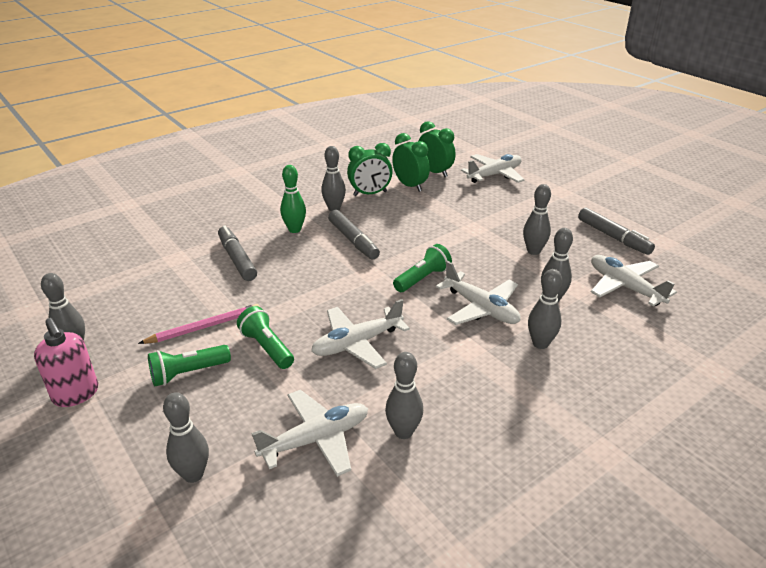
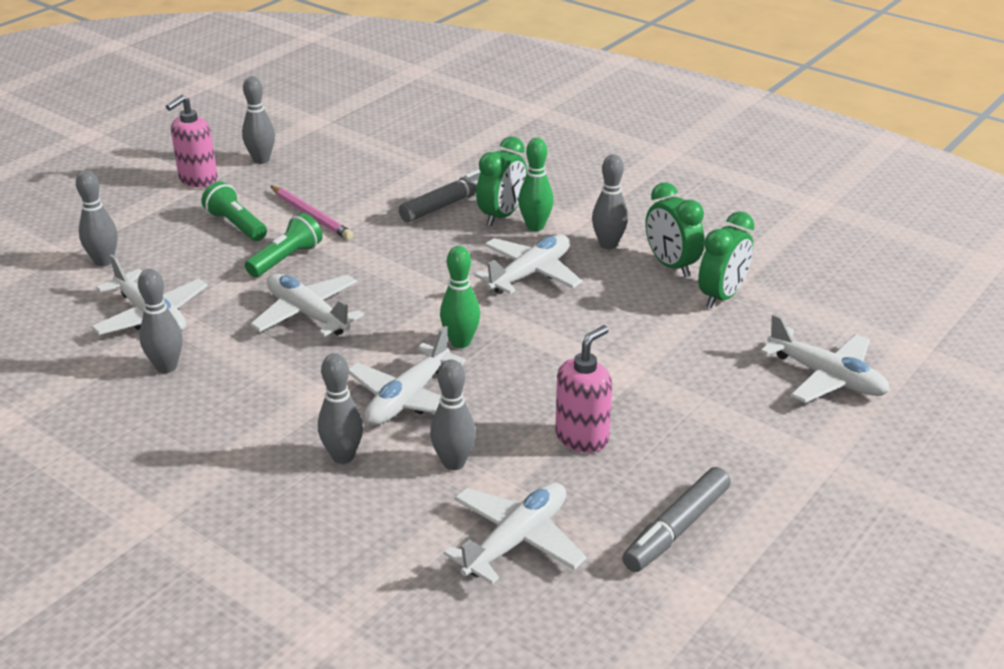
camera: 75 degrees right, 0 degrees up
(353, 240) = (530, 274): grey marker -> white plane
(422, 278) = (460, 342): green flashlight -> green bowling pin
(434, 172) = (788, 313): green clock -> green clock (502, 216)
(533, 251) = (582, 437): grey bowling pin -> pink soap dispenser

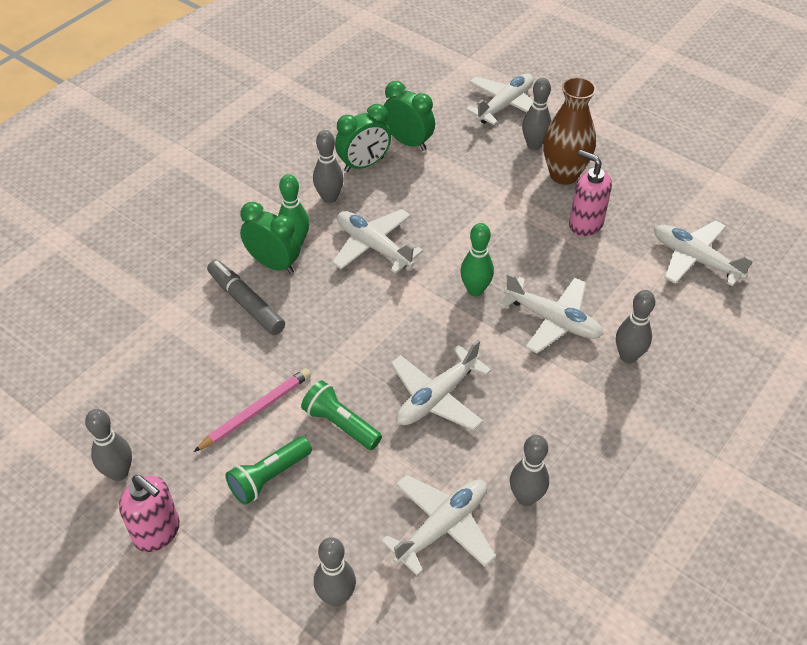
camera: 90 degrees left, 15 degrees up
(453, 463) = (624, 292): grey bowling pin -> grey bowling pin (534, 145)
(676, 529) = (666, 186): grey marker -> none
(683, 424) = (564, 175): none -> brown vase

